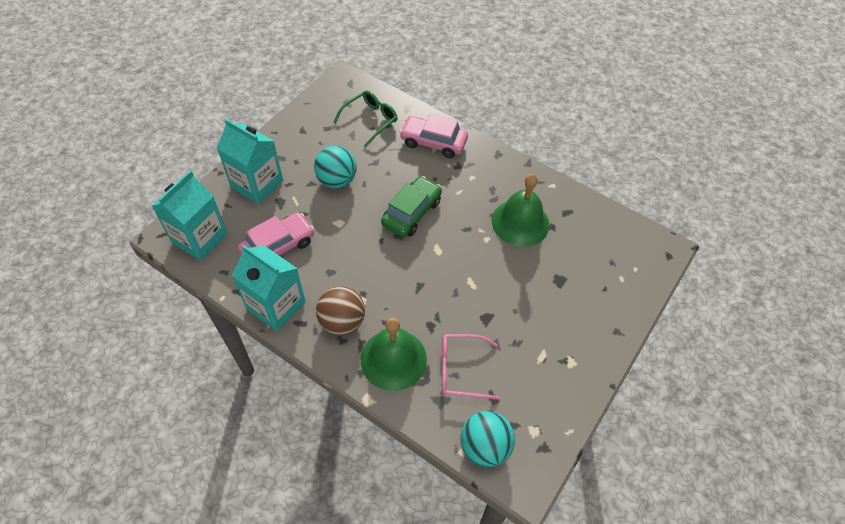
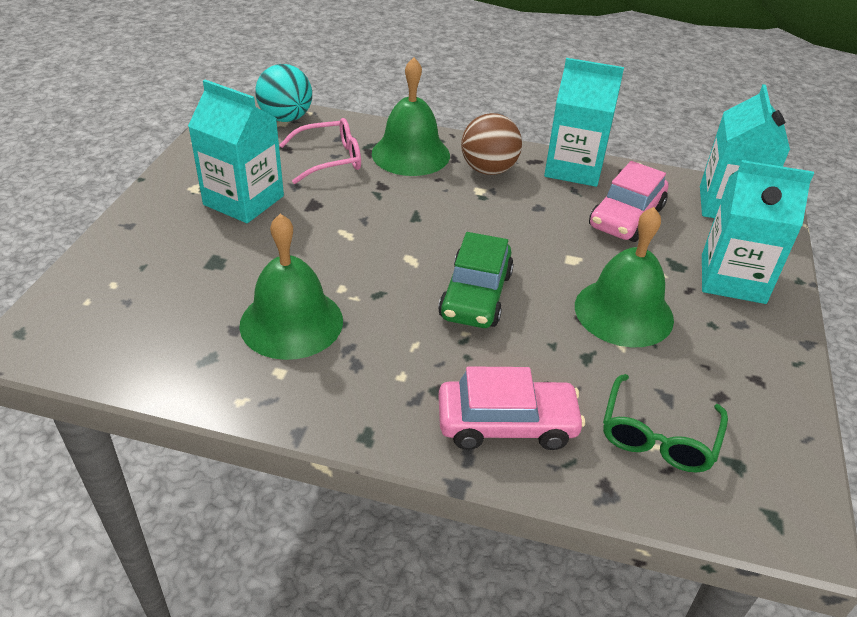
camera: 160 degrees right, 15 degrees down
(337, 180) = (623, 312): turquoise ball -> green bell
(535, 336) = (243, 200): none -> turquoise carton

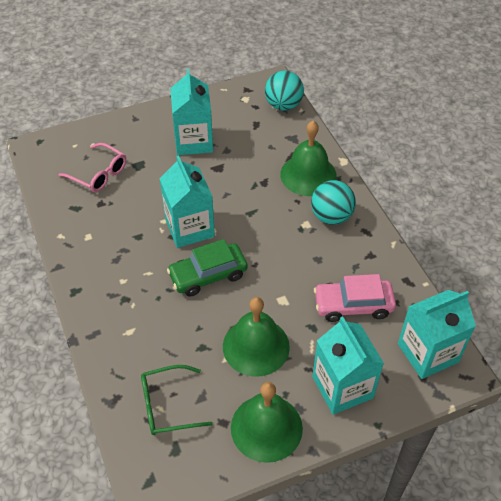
camera: 55 degrees right, 10 degrees up
(291, 322) = (122, 219): green bell -> green bell (266, 427)
(330, 159) = (265, 147): pink glasses -> pink glasses (99, 174)
(488, 170) = (331, 216): brown ball -> turquoise ball
(507, 424) = (124, 338): pink car -> none
(574, 168) = (380, 254): turquoise carton -> turquoise carton (189, 228)

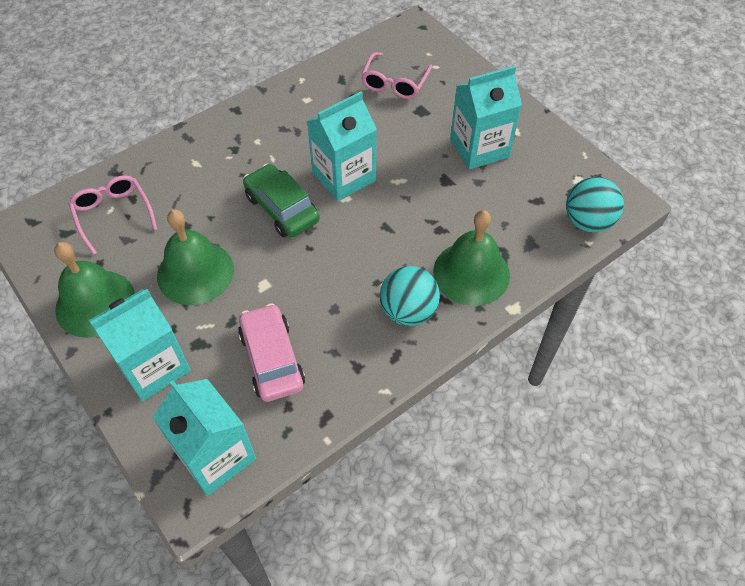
camera: 75 degrees right, 5 degrees up
(167, 406) = (113, 214): green glasses -> pink glasses

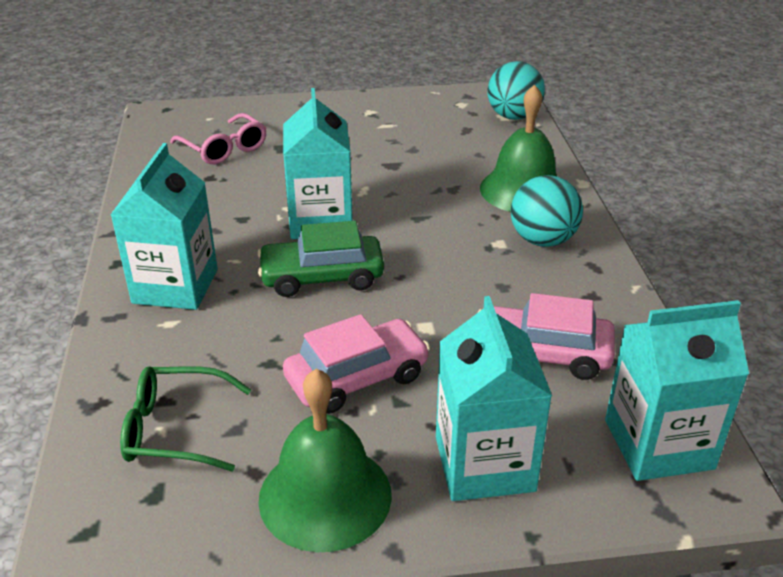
camera: 60 degrees left, 20 degrees down
(113, 214) = (175, 429): pink glasses -> green glasses
(195, 272) = (357, 378): green bell -> pink car
(479, 148) = (370, 134): turquoise carton -> turquoise carton (175, 286)

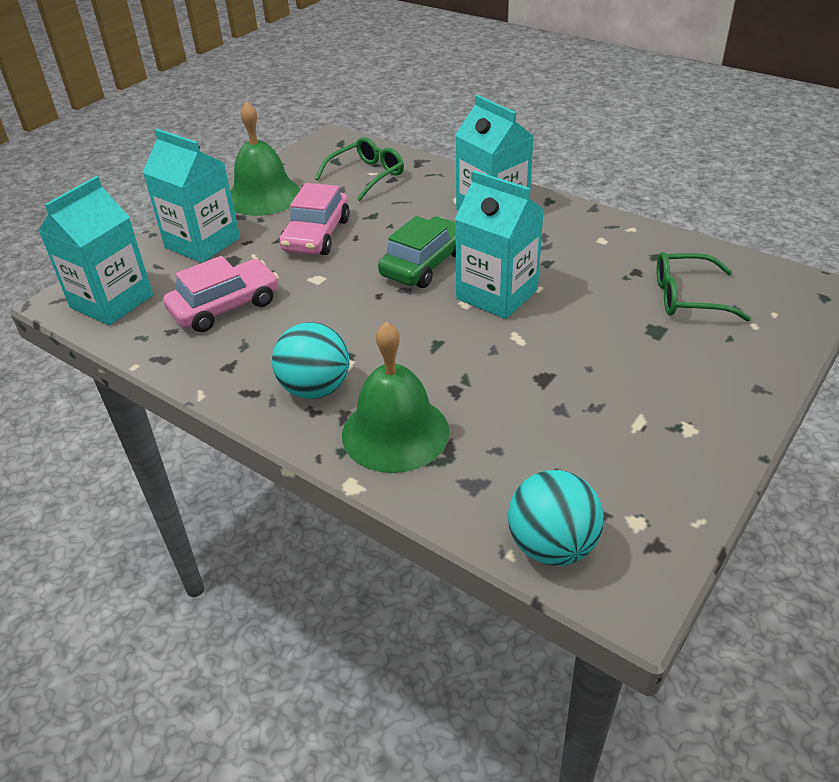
camera: 135 degrees right, 5 degrees up
(224, 149) = (687, 297): pink glasses -> green glasses

